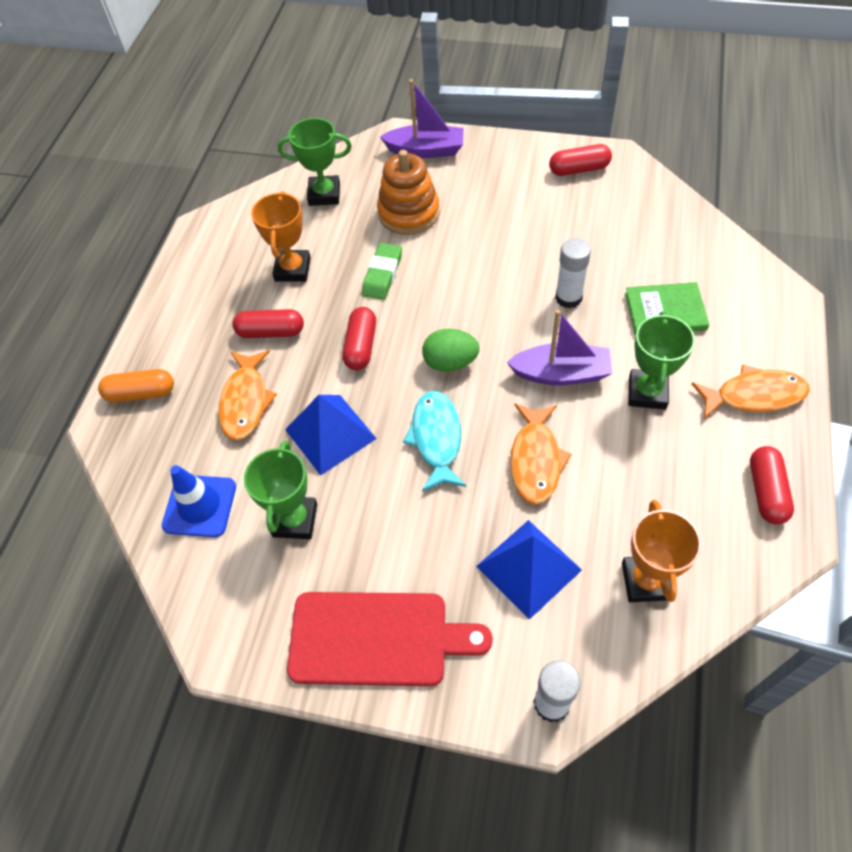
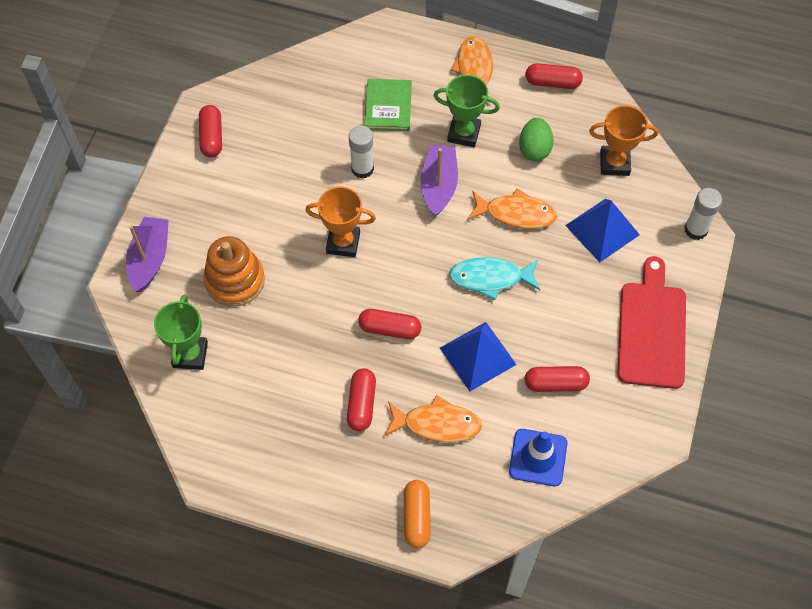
camera: 90 degrees left, 5 degrees up
(292, 269) = (287, 385): orange trophy -> orange trophy (343, 243)
(295, 520) = (555, 383): green trophy -> red capsule
(382, 274) = (309, 307): green eraser -> none
(450, 362) = (417, 262): green egg -> green egg (534, 149)

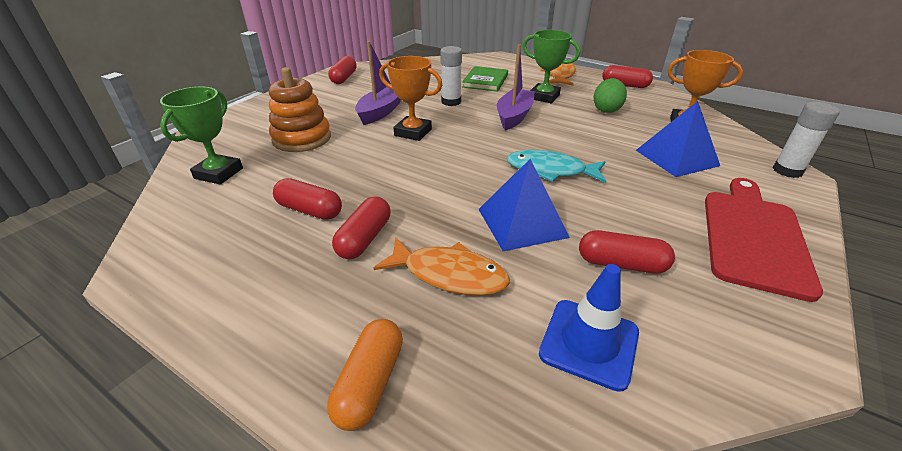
camera: 15 degrees right, 25 degrees down
(150, 259) = (244, 119): purple boat -> purple boat (381, 111)
(389, 329) = (429, 187): red capsule -> red capsule (309, 210)
(516, 214) = (584, 138): orange fish -> none

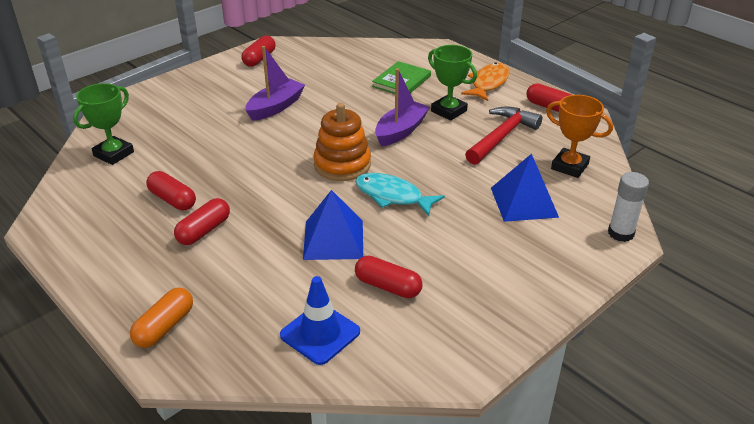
camera: 15 degrees right, 0 degrees up
(302, 138) = (192, 128): orange stacking toy -> orange stacking toy (342, 165)
(413, 132) = (293, 136): orange trophy -> none
(449, 274) = (252, 270): orange fish -> none
(451, 102) = (349, 104): white glue stick -> none
(606, 110) = (502, 137): green egg -> red hammer
(753, 236) = (519, 286): red cutting board -> none

